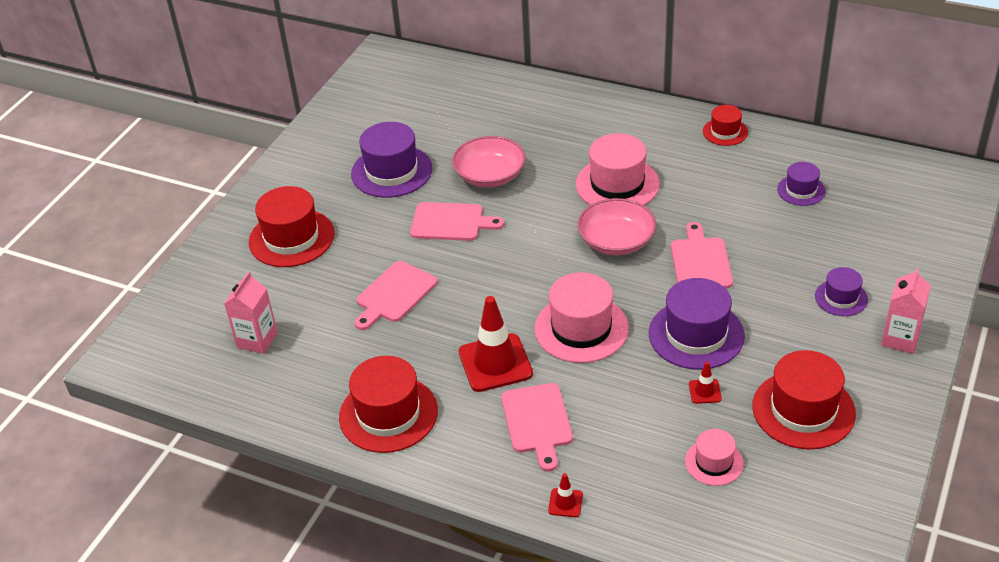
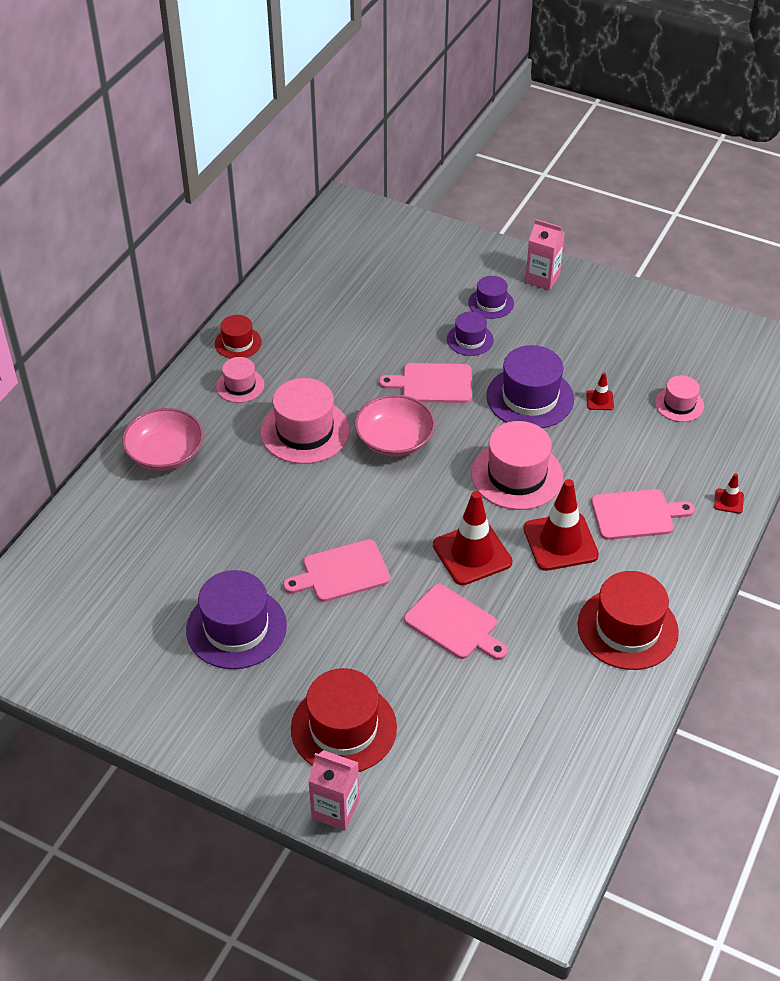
camera: 90 degrees left, 5 degrees up
(257, 340) = (516, 753): pink carton -> pink carton (335, 809)
(451, 222) = (341, 572): pink cutting board -> pink cutting board turned 120 degrees counterclockwise
(476, 301) = (472, 554): none -> red traffic cone
(490, 175) = (266, 535): pink bowl -> pink bowl (165, 453)
(668, 140) = (240, 385): none -> pink hat
(801, 190) = (342, 305): purple hat -> purple hat (470, 339)
(803, 410) = (621, 345): red hat -> none

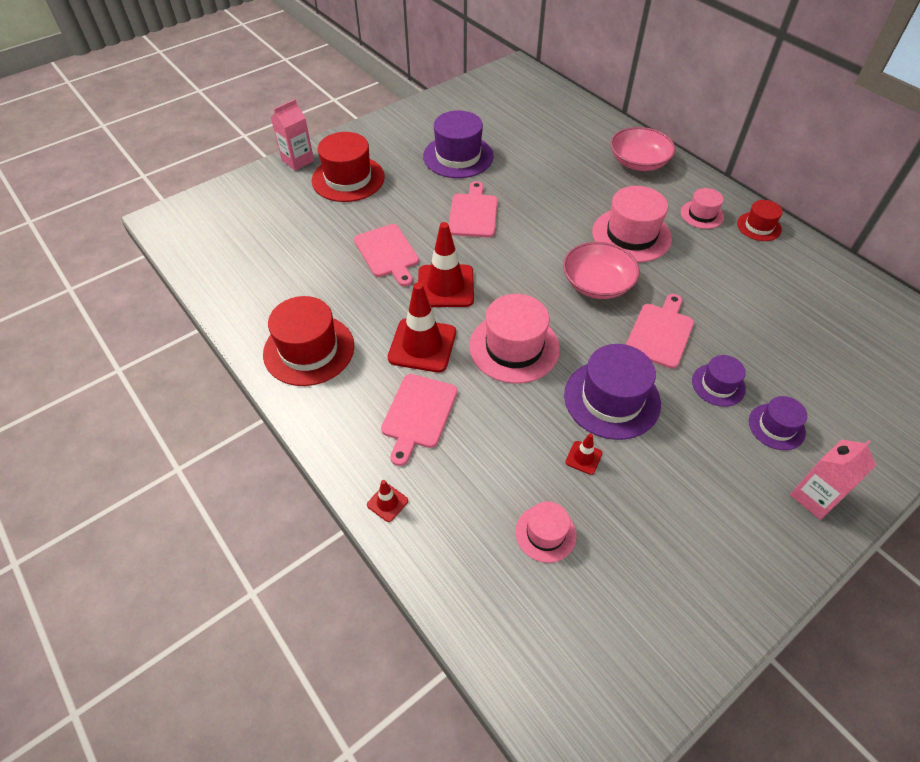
camera: 115 degrees right, 5 degrees up
(454, 624) = (387, 253): pink cutting board -> pink cutting board turned 90 degrees counterclockwise

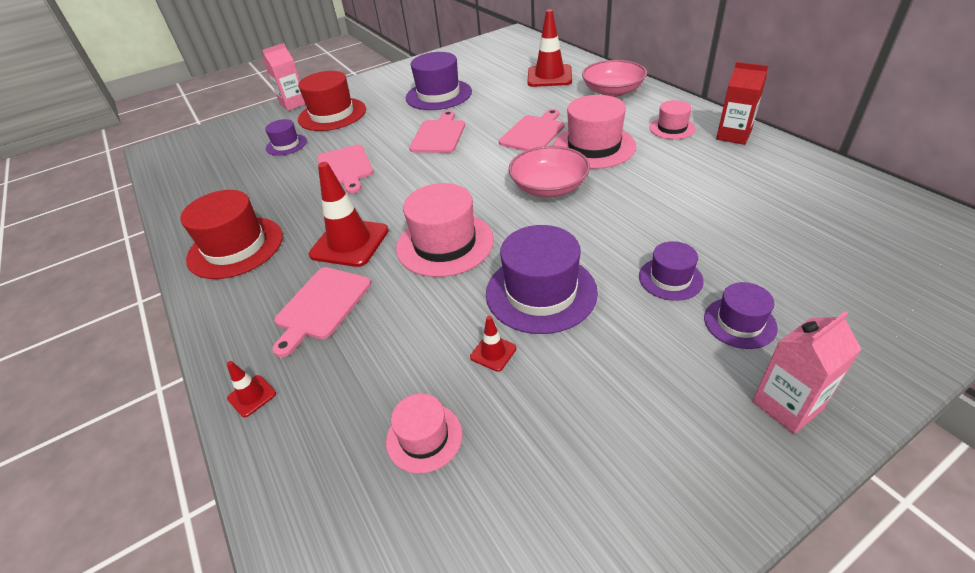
camera: 10 degrees right, 10 degrees down
(312, 220) = (286, 145): none -> purple hat
(445, 286) = (392, 192): red traffic cone -> red traffic cone (549, 76)
(660, 333) = (610, 229): pink cutting board -> pink cutting board (533, 133)
(759, 226) = (733, 136): red hat -> red carton

